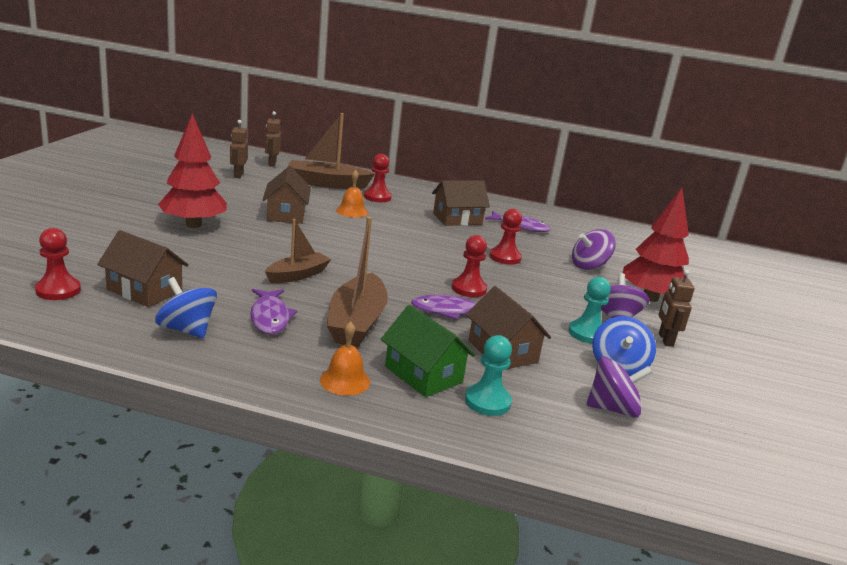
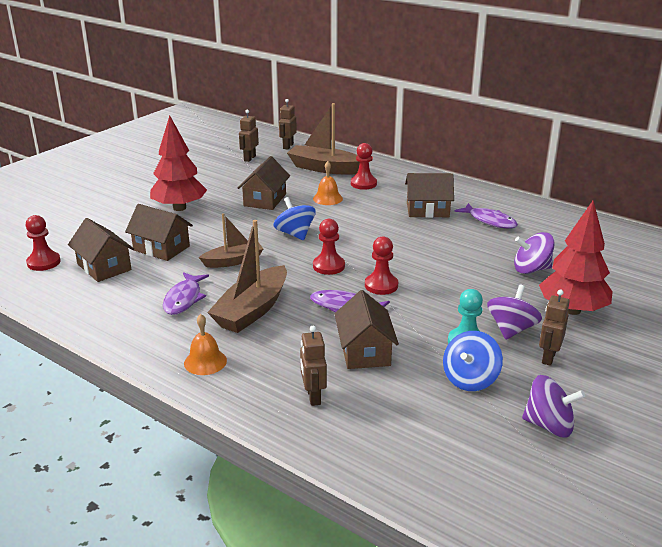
camera: 25 degrees right, 5 degrees up
(187, 330) = (113, 304): blue spinning top -> blue spinning top (295, 234)
(203, 266) = (161, 248): none -> brown house
(423, 374) = (275, 364): green house -> none
(487, 402) = (313, 396): turquoise pawn -> brown robot
(505, 257) = (445, 255): red pawn -> red pawn (328, 266)
(612, 409) = (428, 420): purple spinning top -> purple spinning top (549, 425)

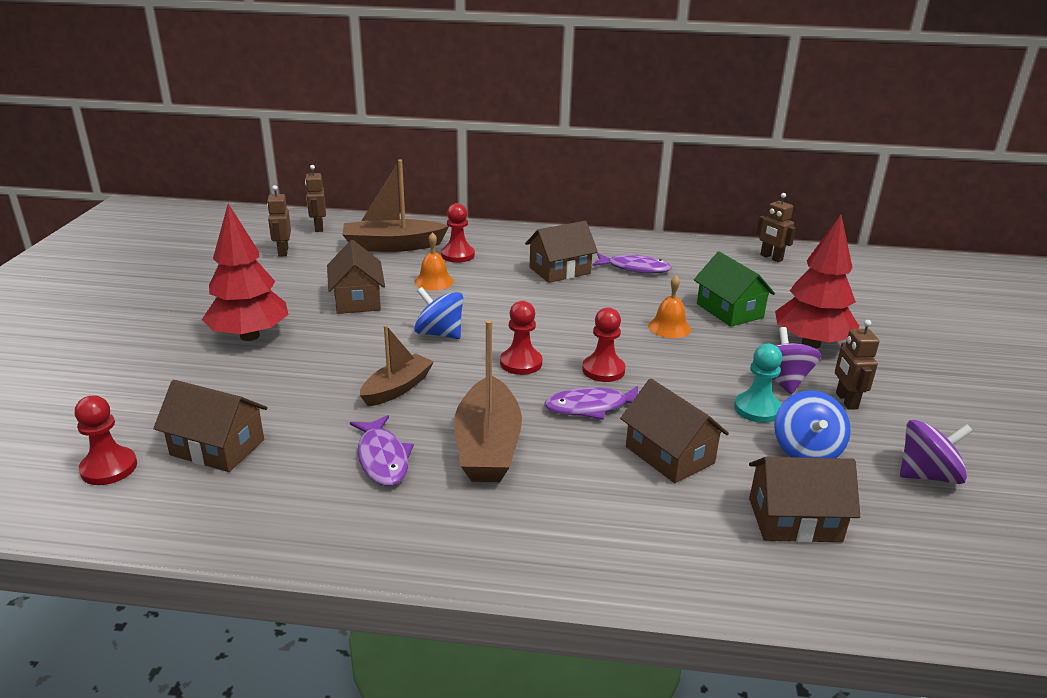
camera: 30 degrees left, 0 degrees up
(161, 248) = (279, 397): brown house -> brown house (794, 520)
(205, 362) = (499, 536): orange bell -> orange bell (669, 327)
(313, 396) = (674, 533): brown robot -> brown robot (771, 258)
(531, 269) = (729, 311): purple spinning top -> green house

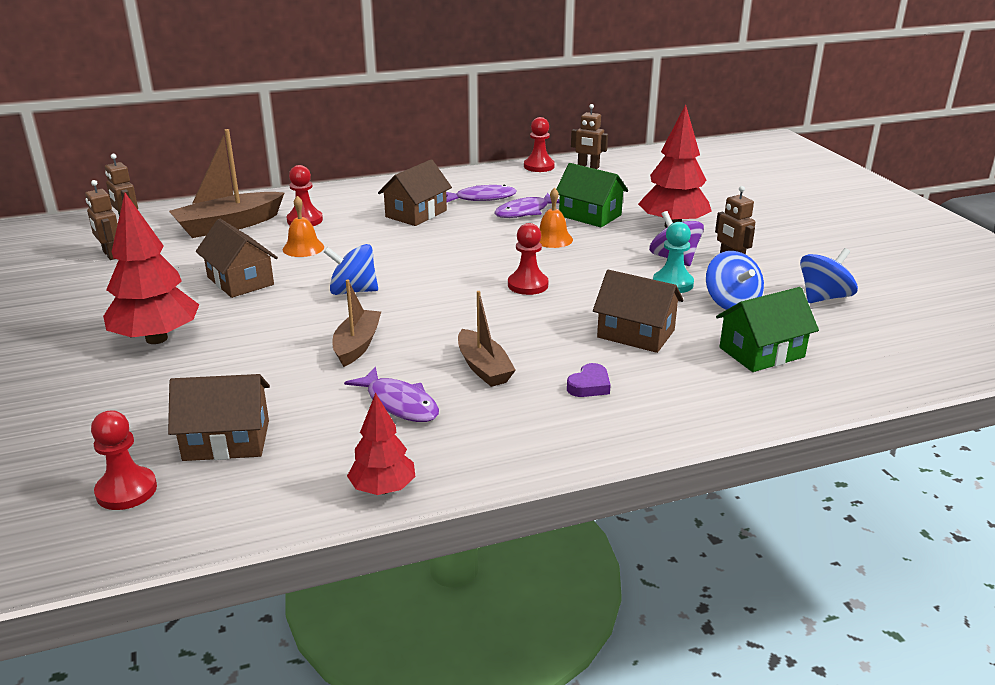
camera: 25 degrees left, 0 degrees up
(295, 541) = (383, 489): none -> red tree
(488, 446) = (483, 368): brown boat -> brown boat, size x0.63
(521, 363) = (451, 297): red pawn -> red pawn (539, 166)
(573, 498) = (589, 385): none -> purple heart
(591, 407) = (543, 316): purple fish -> purple fish (525, 212)
(794, 520) = (761, 352): brown house -> green house
(927, 475) = (823, 297): purple spinning top -> blue spinning top

